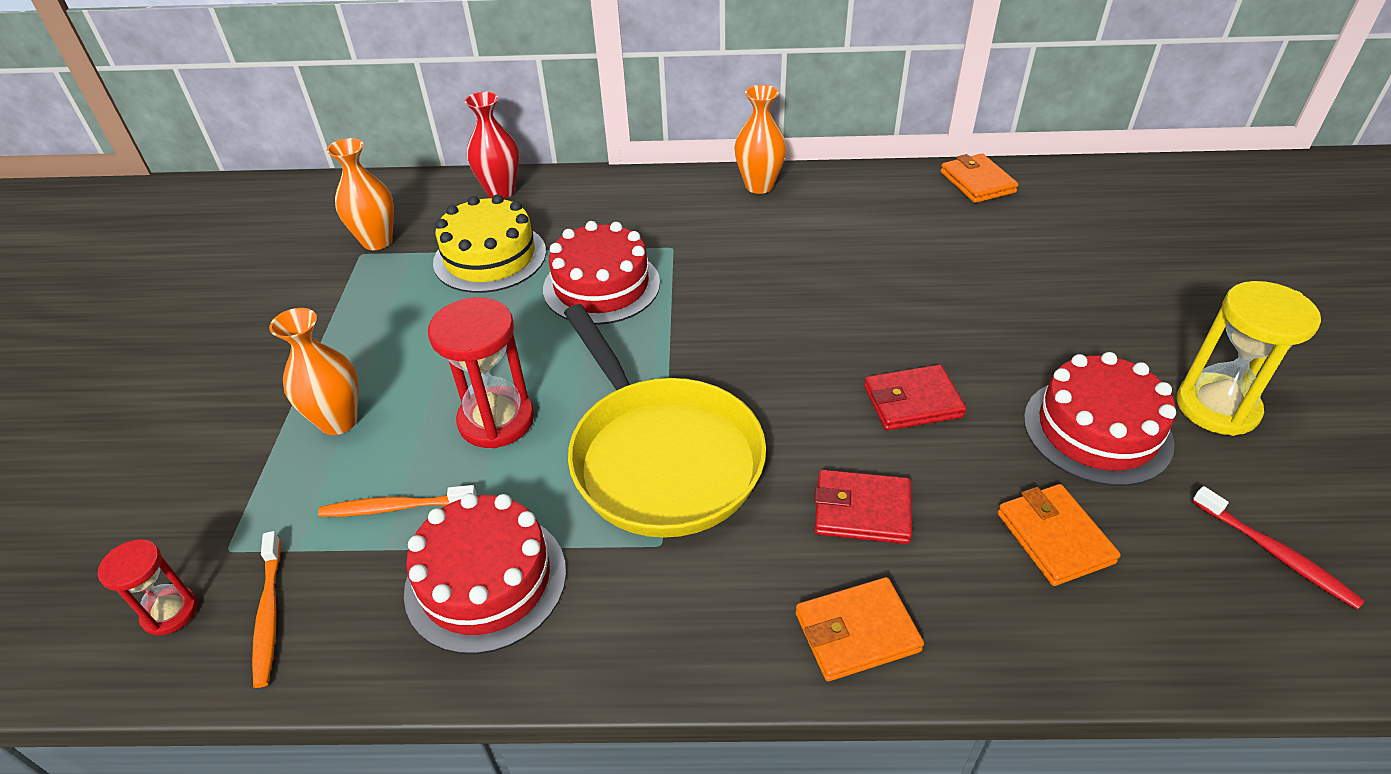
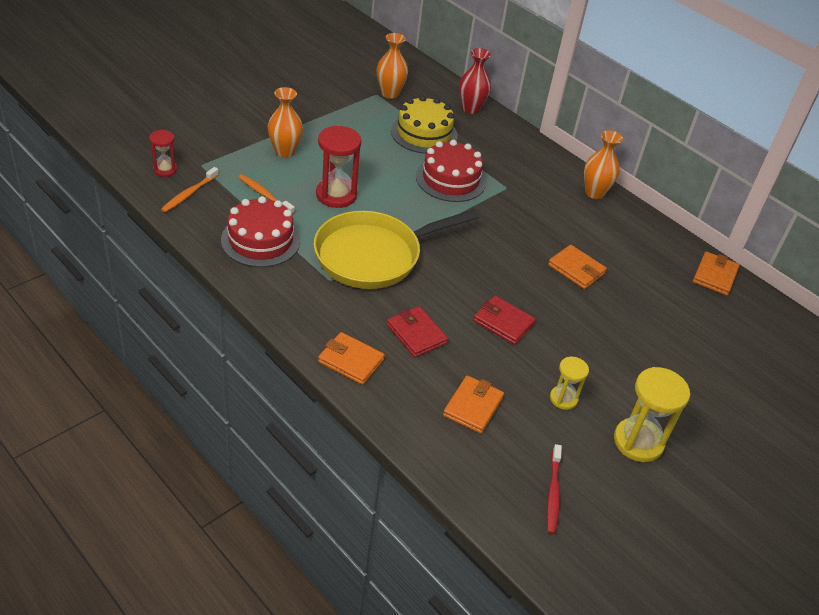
camera: 40 degrees right, 0 degrees up
(661, 457) = (373, 255): yellow pan -> yellow pan turned 45 degrees clockwise
(873, 277) = (576, 269): none -> orange wallet
(1097, 430) = (563, 398): red cake -> yellow hourglass

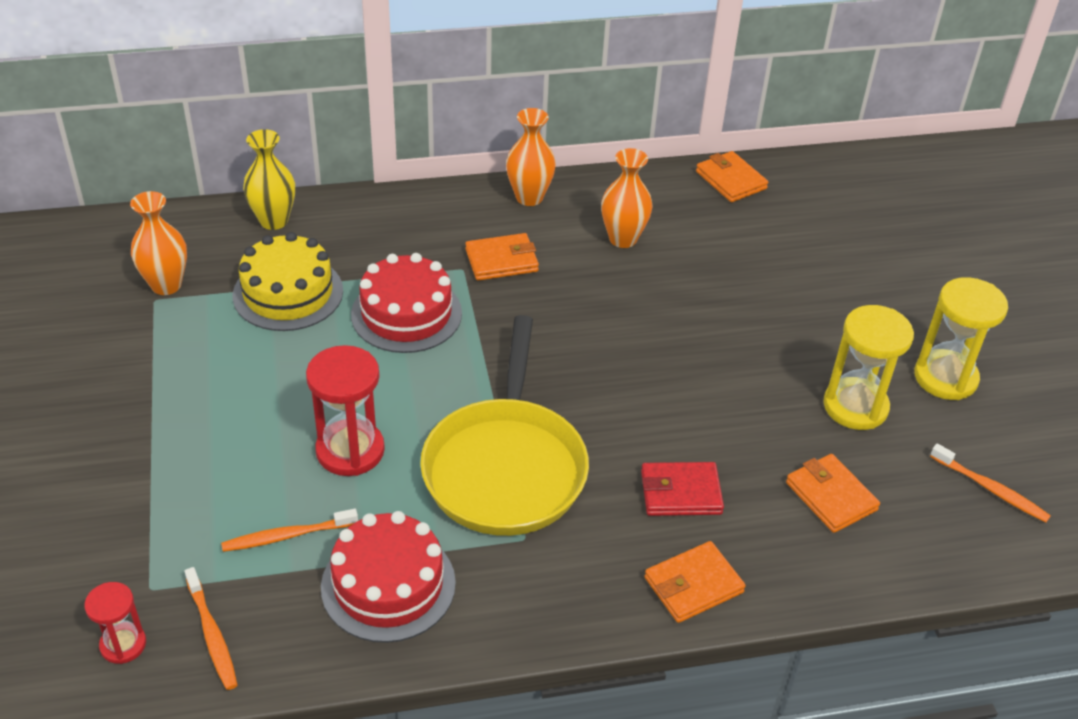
camera: 55 degrees left, 0 degrees up
(285, 152) = (203, 467): orange vase -> orange vase (623, 239)
(471, 108) = (274, 221): red vase -> yellow vase
(503, 322) = (706, 397): red wallet -> none
(553, 493) = (990, 489): red toothbrush -> orange toothbrush
(563, 398) = (855, 406): yellow hourglass -> yellow hourglass, size x1.73
(576, 269) = (653, 284): orange wallet -> orange wallet (501, 260)

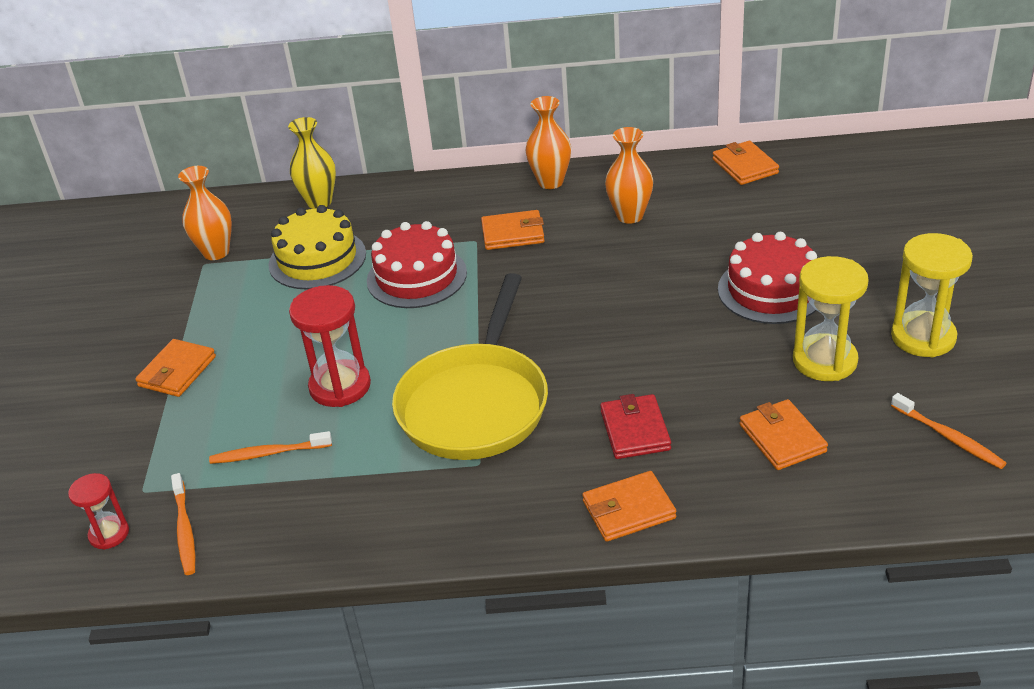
camera: 15 degrees right, 5 degrees down
(156, 437) = (177, 371): none -> orange wallet
(388, 585) = (346, 497): red cake -> red cake (771, 290)
(680, 493) = (635, 430): red wallet -> red wallet turned 75 degrees clockwise

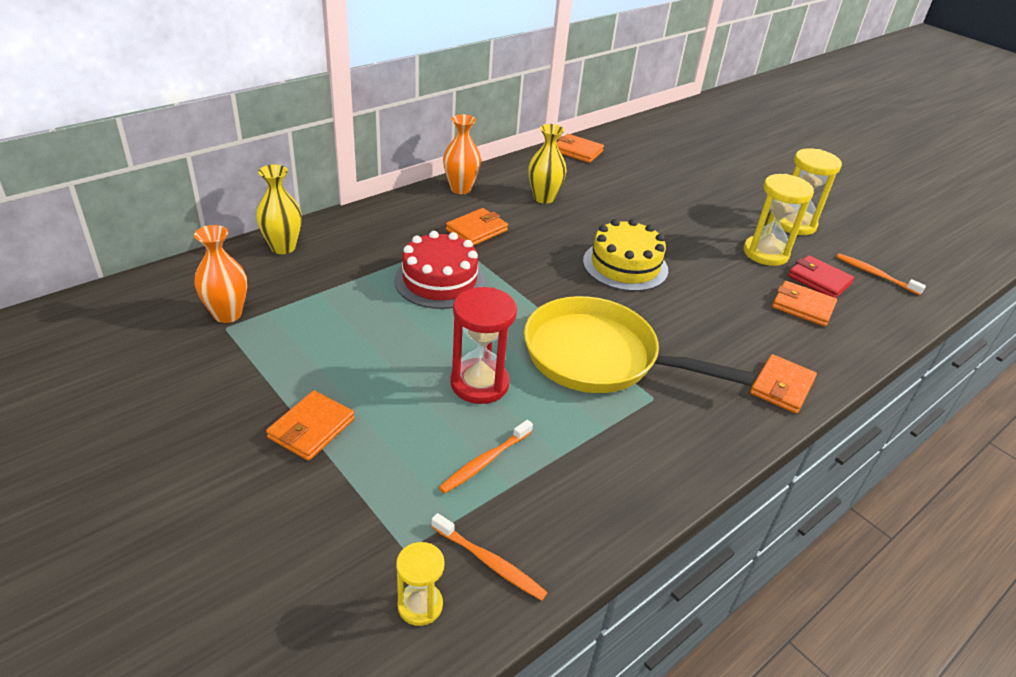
camera: 45 degrees left, 0 degrees up
(109, 534) = (420, 605): red hourglass -> yellow hourglass
(177, 371) = (311, 428): orange wallet -> orange wallet turned 45 degrees clockwise
(317, 259) = (336, 292): yellow cake -> yellow cake (625, 265)
(475, 404) = (598, 357): yellow pan -> yellow pan turned 135 degrees clockwise
(630, 216) = (544, 198): orange vase -> yellow vase
(635, 430) = (720, 334): red wallet -> red wallet (819, 280)
(771, 290) = (685, 221): red cake -> none
(949, 437) = (875, 274): orange toothbrush -> orange toothbrush turned 150 degrees counterclockwise

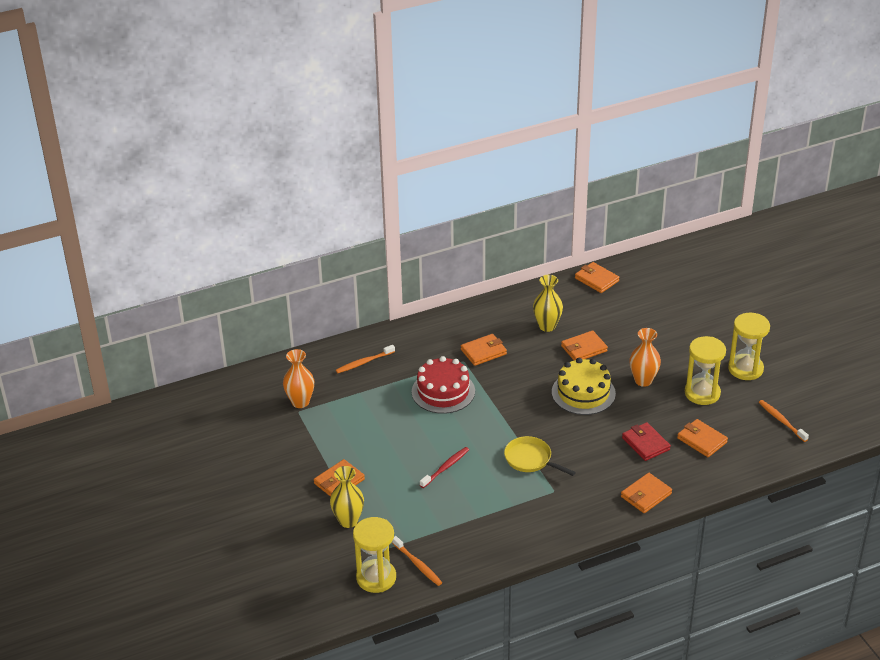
camera: 20 degrees right, 0 degrees up
(283, 247) = (342, 354): yellow vase -> yellow vase (348, 521)
(420, 605) = (376, 578): yellow hourglass -> yellow hourglass, size x1.73
(461, 189) = (484, 312): orange vase -> orange vase (643, 380)
(479, 383) = (445, 467): red hourglass -> red toothbrush
(485, 462) = (433, 514): orange toothbrush -> orange toothbrush (364, 362)
(598, 357) = (530, 459): yellow pan -> yellow pan, size x0.53
(599, 217) = (584, 348): none -> orange wallet
(819, 280) = (730, 420): red wallet -> red wallet (645, 444)

